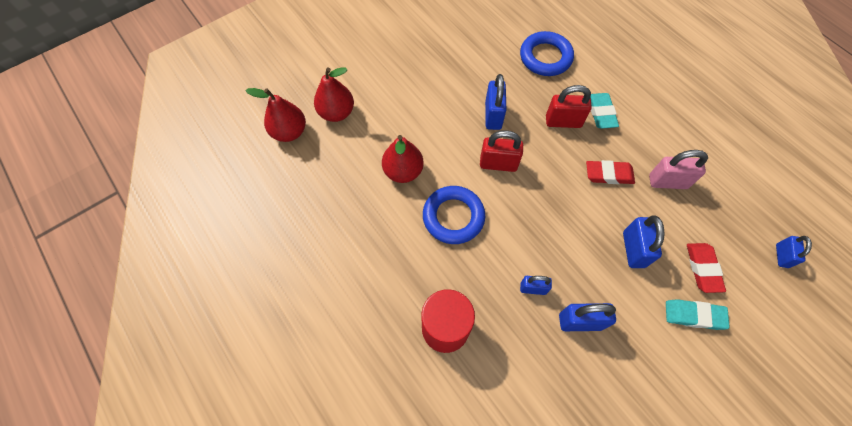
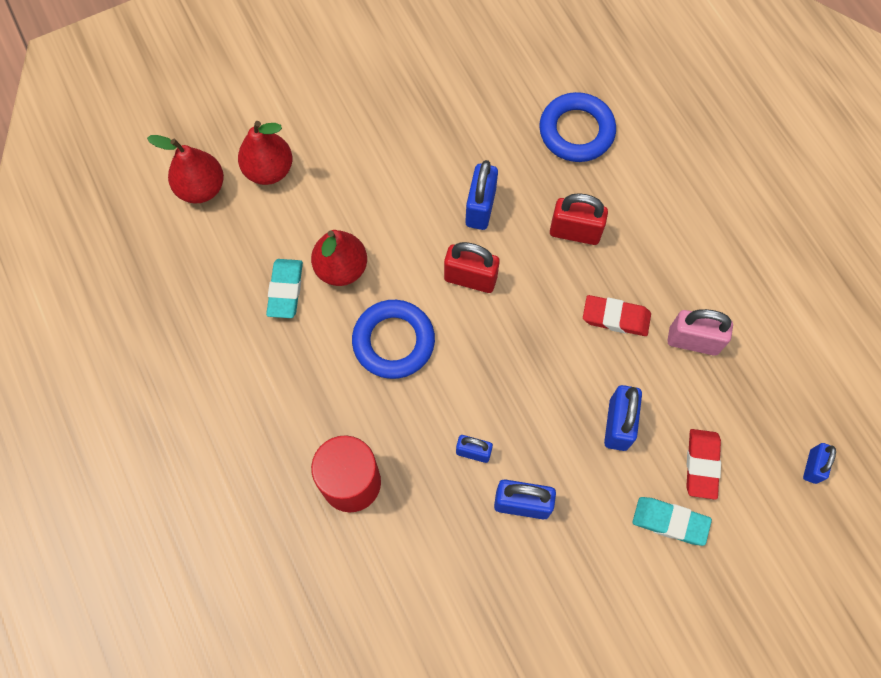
camera: 10 degrees right, 5 degrees up
(601, 113) = (631, 227): turquoise eraser -> turquoise eraser (285, 290)

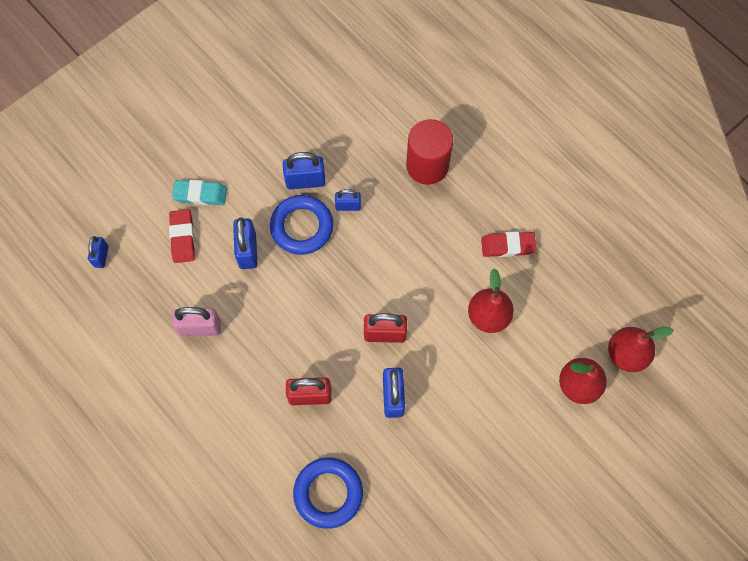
camera: 165 degrees right, 0 degrees up
(285, 290) = (524, 287): turquoise eraser -> none
(393, 341) = (429, 269): blue ring -> blue ring (302, 227)
(615, 318) = (263, 331): red eraser -> red eraser (507, 246)

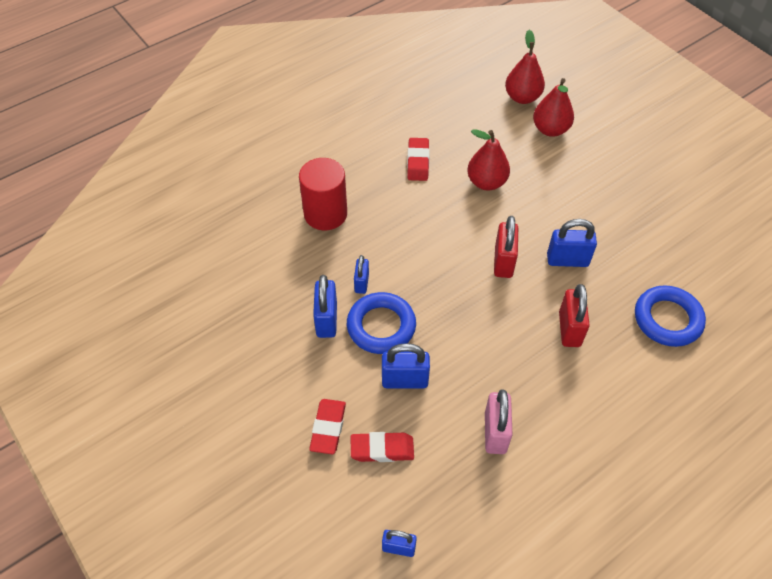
camera: 85 degrees left, 15 degrees down
(200, 194) = (328, 428): turquoise eraser -> red eraser

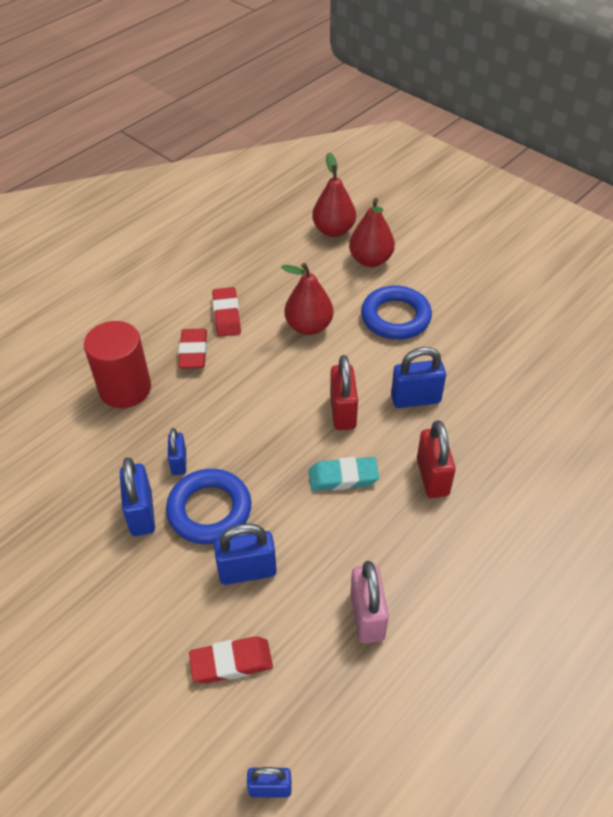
camera: 10 degrees left, 5 degrees down
(328, 428) = (160, 648): red eraser -> red eraser (193, 352)
(494, 317) = (343, 477): none -> turquoise eraser
(667, 319) = (540, 448): blue ring -> blue ring (395, 317)

